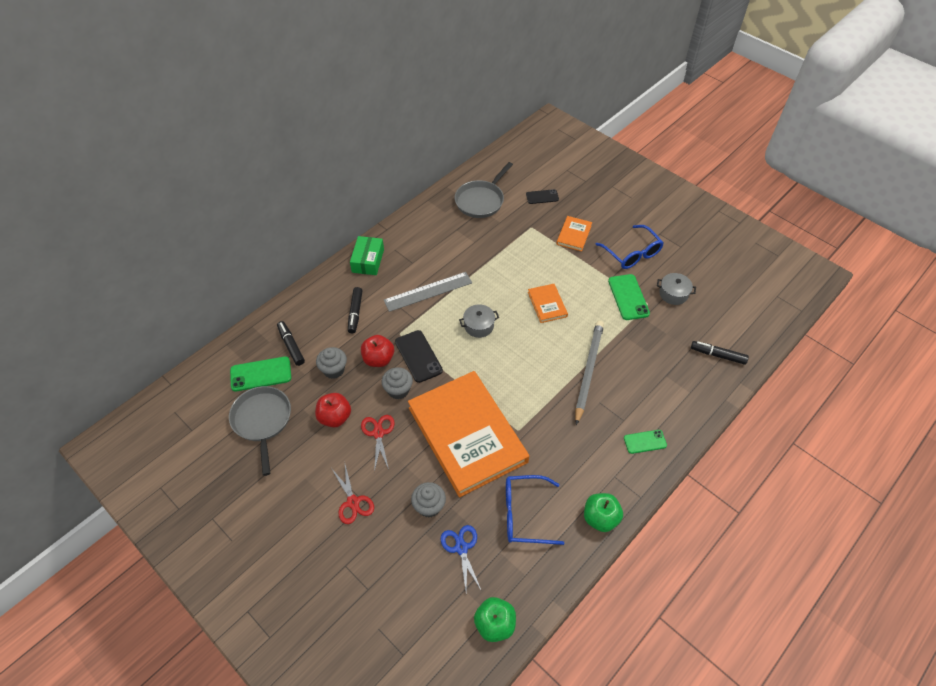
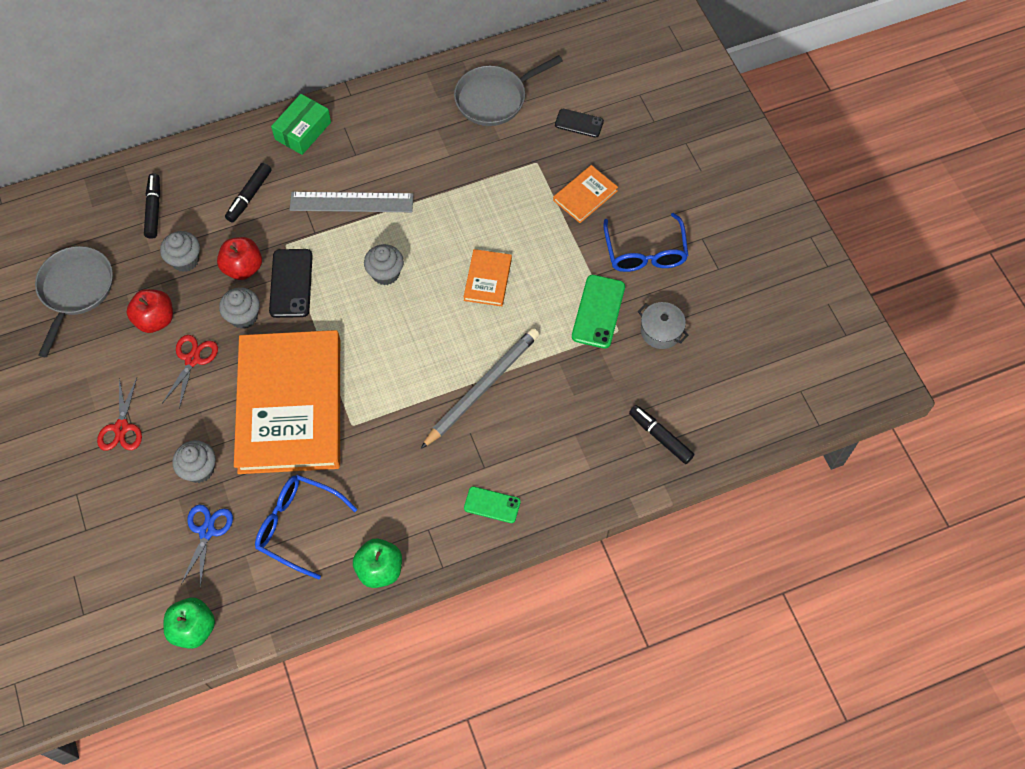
camera: 25 degrees right, 10 degrees up
(261, 374) = (102, 231): green phone -> none
(479, 326) = (385, 273): grey pot -> grey cupcake

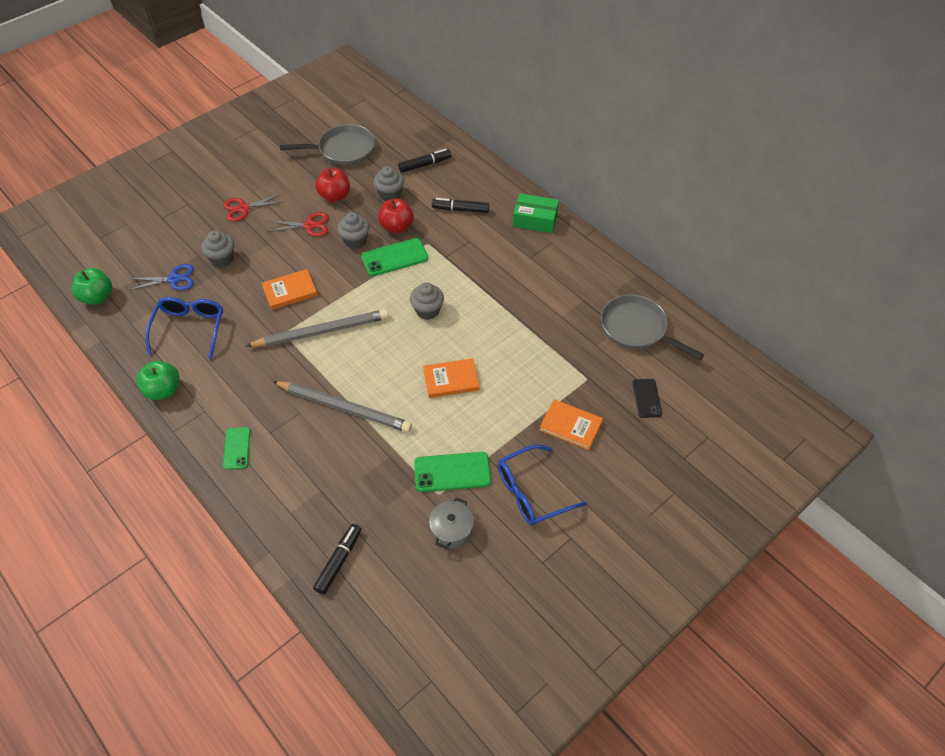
camera: 70 degrees right, 10 degrees down
(290, 405) = (290, 291): orange book -> orange book, size x0.41
(291, 283) = (394, 257): black phone -> green phone
(351, 202) = (484, 269): grey ruler -> none
(367, 385) = (321, 331): none -> grey pencil

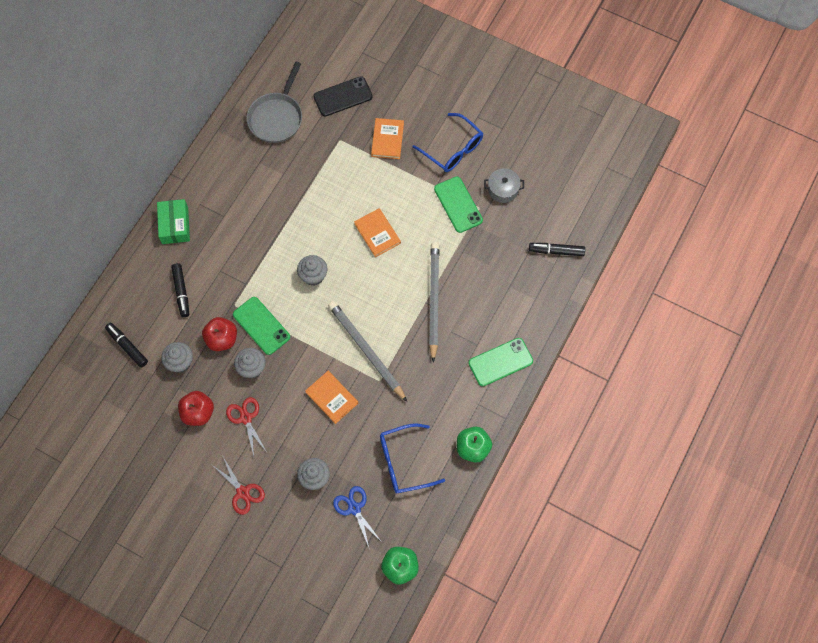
camera: 110 degrees left, 15 degrees up
(237, 448) = (500, 362): green phone -> green phone, size x1.56
(343, 150) = (127, 435): grey pan -> none
(646, 398) = (343, 97): black phone -> black phone, size x1.56

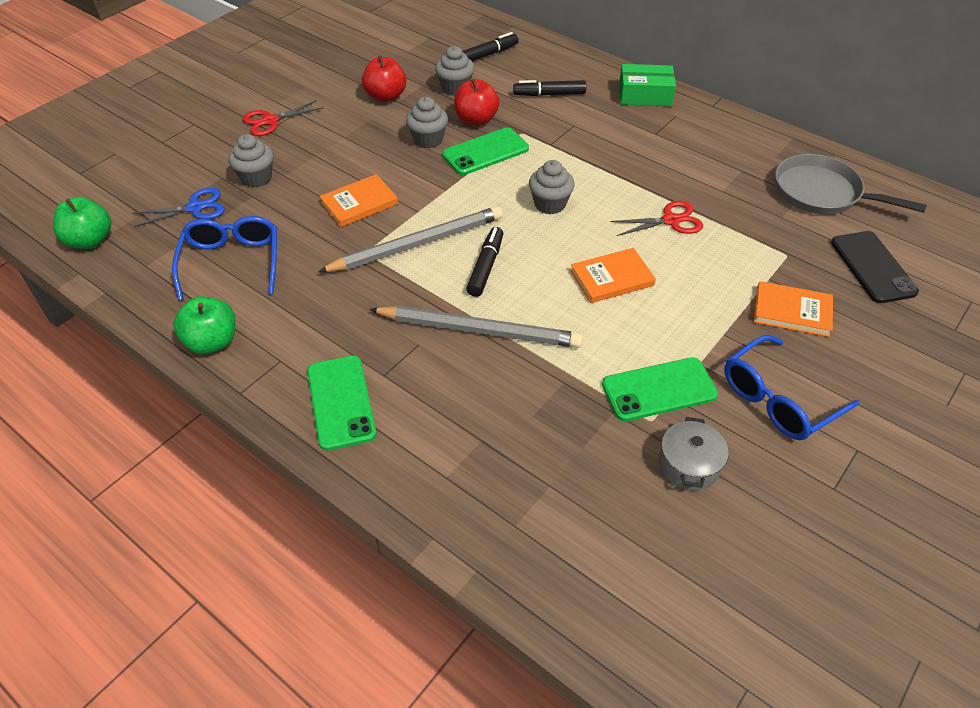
camera: 100 degrees right, 20 degrees down
(246, 418) = (363, 130): red scissors -> red scissors (671, 220)
(556, 251) = (541, 534): black marker -> black marker (486, 267)

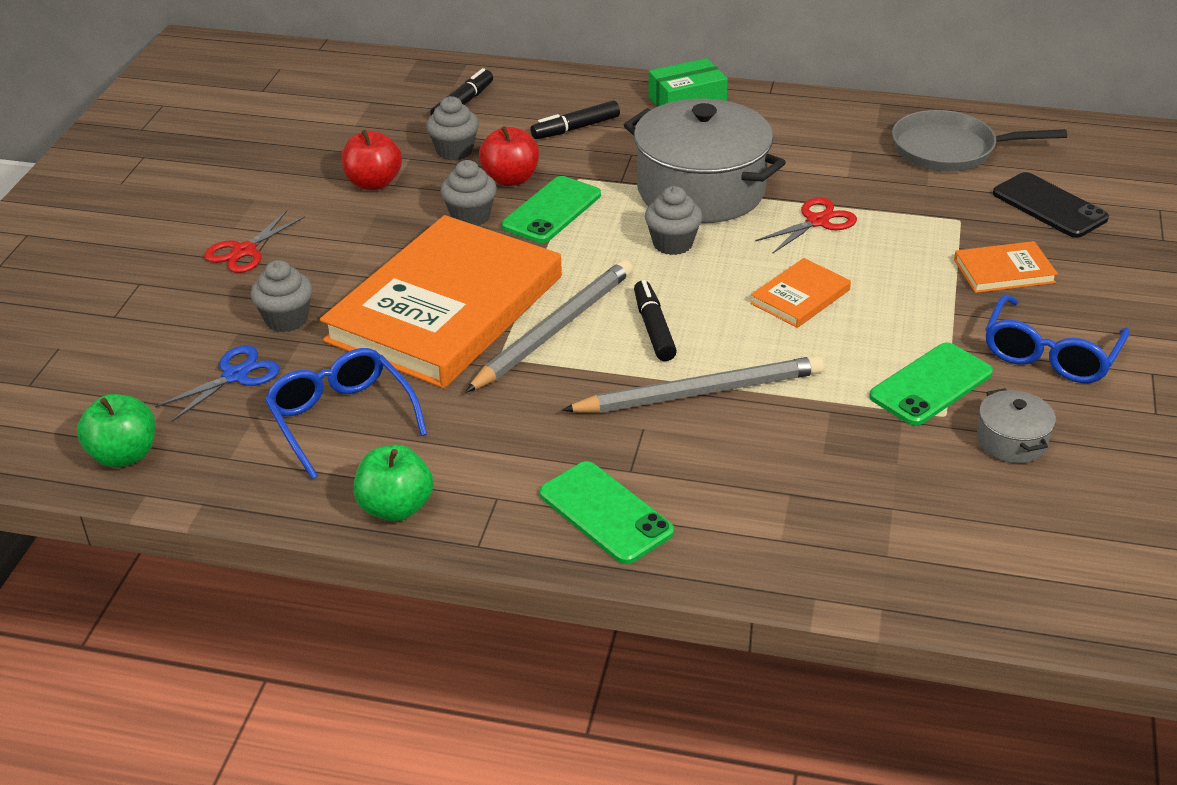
camera: 25 degrees left, 10 degrees down
(359, 203) = (446, 308): orange book -> orange book, size x2.43
(602, 168) = (701, 190): none -> grey pot

